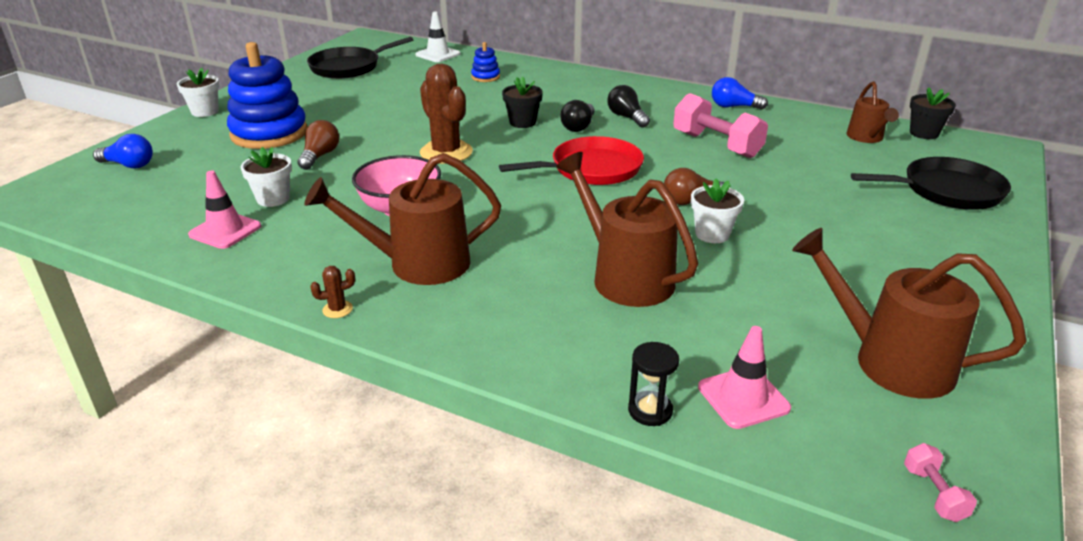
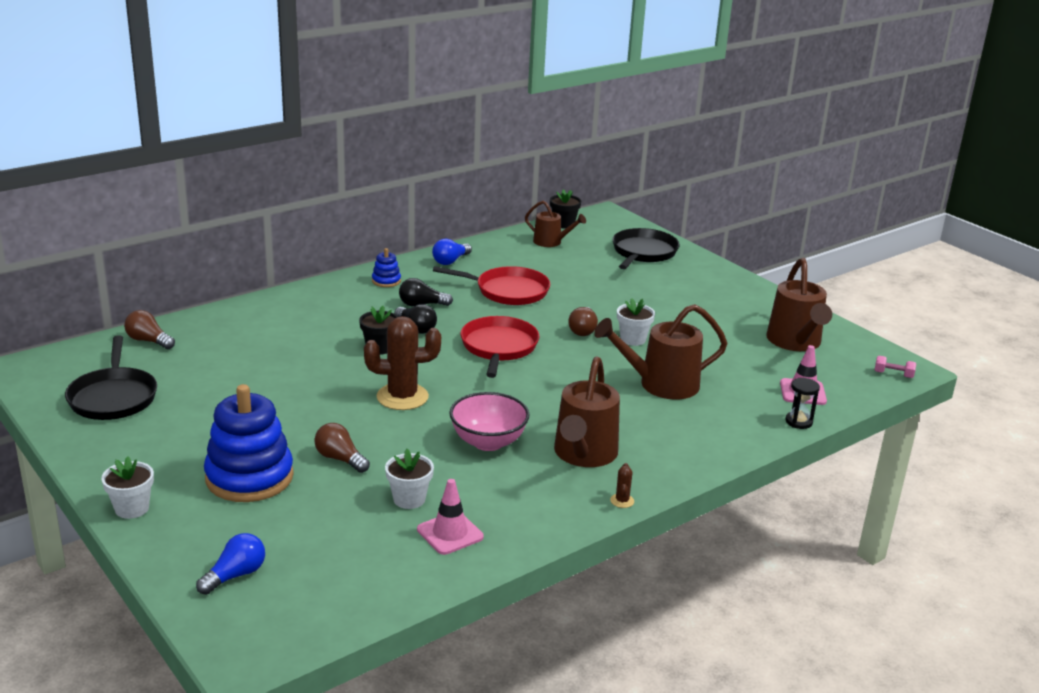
camera: 65 degrees left, 5 degrees down
(438, 54) = (148, 341): white traffic cone -> brown light bulb
(485, 77) = (249, 334): blue stacking toy -> blue stacking toy (386, 281)
(716, 145) = (508, 291): pink dumbbell -> red pan
(889, 361) = (795, 342): brown watering can -> brown watering can turned 60 degrees counterclockwise

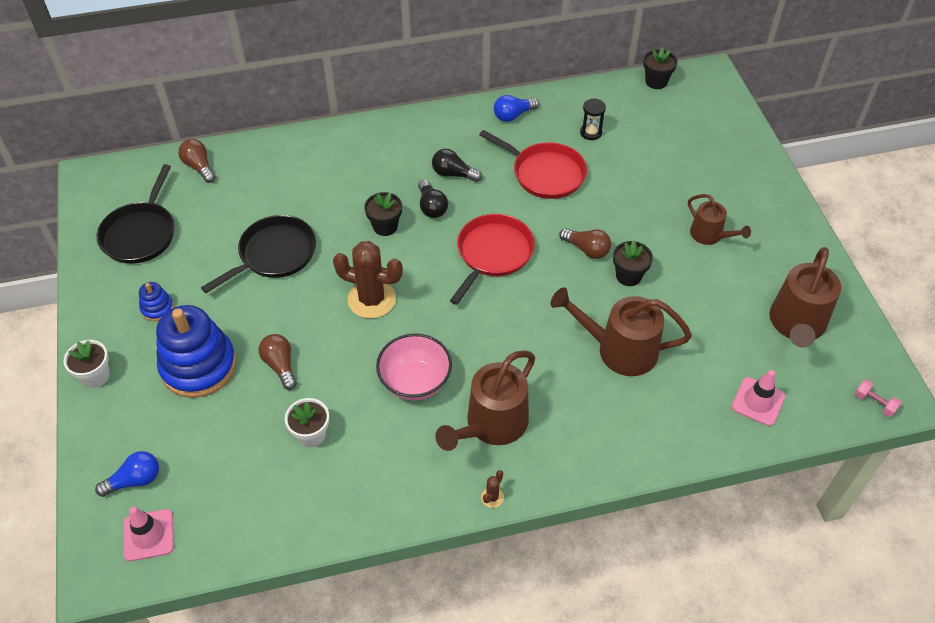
camera: 25 degrees right, 25 degrees up
(386, 281) = (438, 131): blue stacking toy -> blue stacking toy (157, 308)
(450, 533) = (323, 488): pink traffic cone -> pink traffic cone (148, 535)
(551, 242) = (628, 108): brown watering can -> brown watering can (710, 235)
(583, 330) = (586, 249): brown light bulb -> brown light bulb turned 90 degrees counterclockwise
(633, 339) = (628, 276): white flower pot -> black flower pot
(643, 252) = (715, 145): black pan -> black pan (274, 254)
(798, 422) = (727, 443): black hourglass -> black hourglass (591, 132)

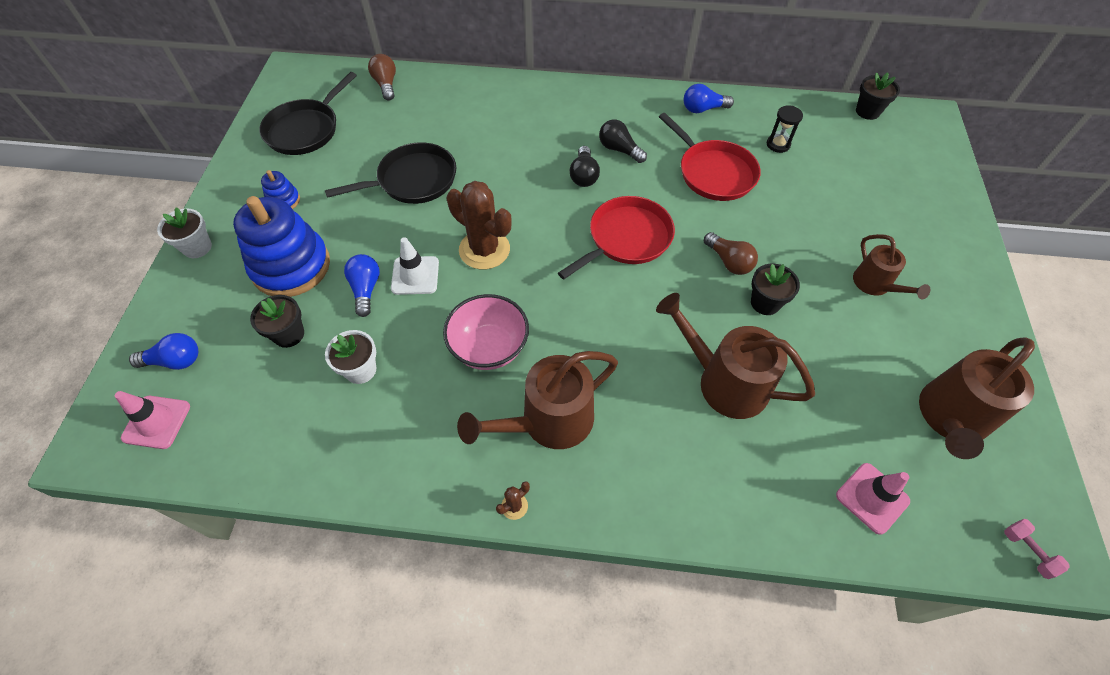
camera: 20 degrees right, 5 degrees up
(280, 366) = (366, 289): brown light bulb -> blue light bulb
(320, 340) = (415, 275): none -> white traffic cone
(385, 226) = (530, 182): black flower pot -> black flower pot (289, 334)

